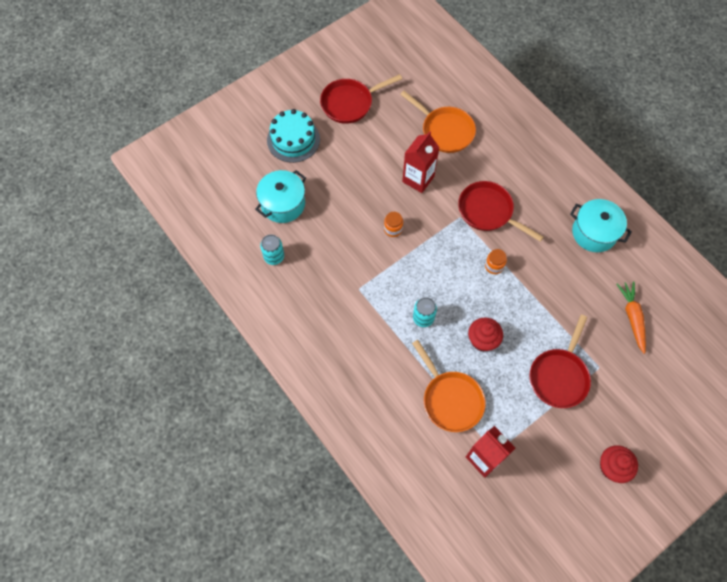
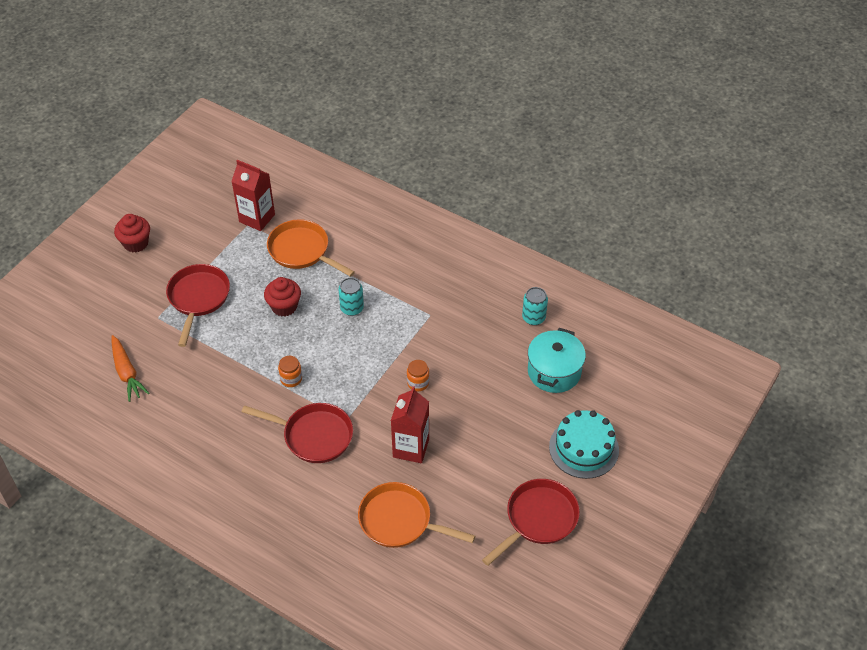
camera: 160 degrees right, 15 degrees down
(594, 233) = (181, 450): turquoise pot -> none

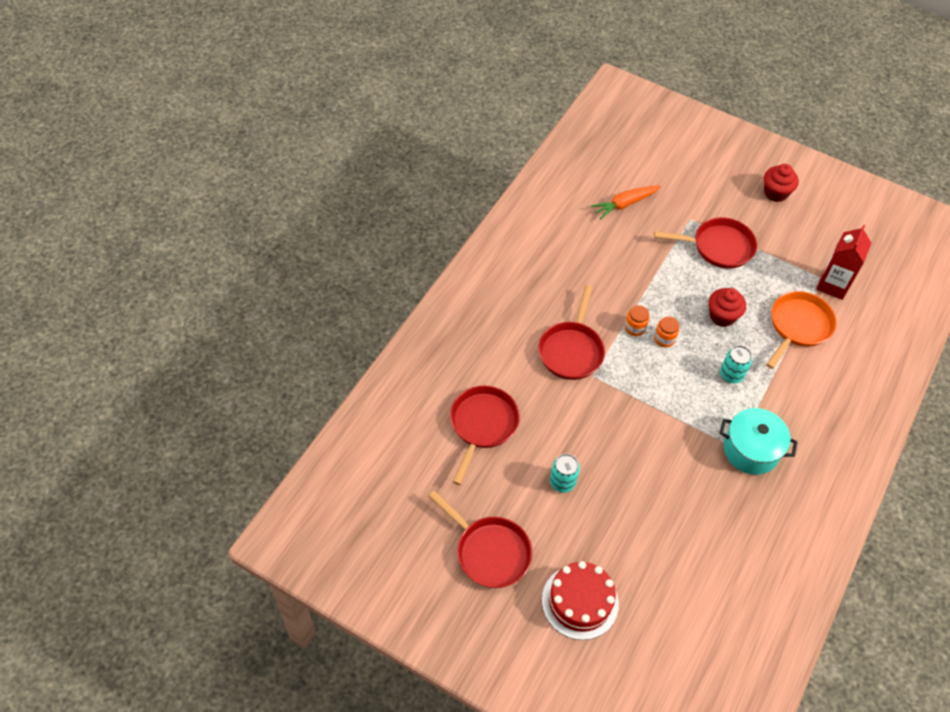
camera: 85 degrees right, 5 degrees up
(399, 521) = (482, 425): orange pan -> red pan
(411, 448) = (565, 433): red carton -> none
(418, 383) = (645, 438): orange jar -> orange jar (664, 339)
(533, 318) = (752, 554): turquoise can -> turquoise can (562, 482)
(554, 372) = (679, 574): turquoise pot -> turquoise pot (751, 450)
(584, 448) = (580, 602): turquoise cake -> red cake

